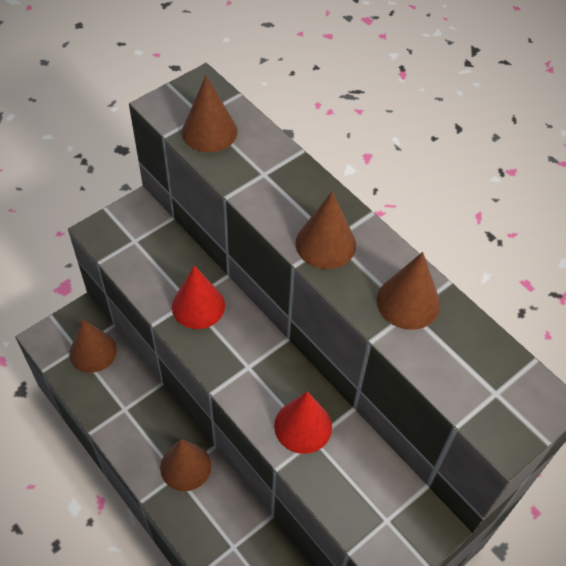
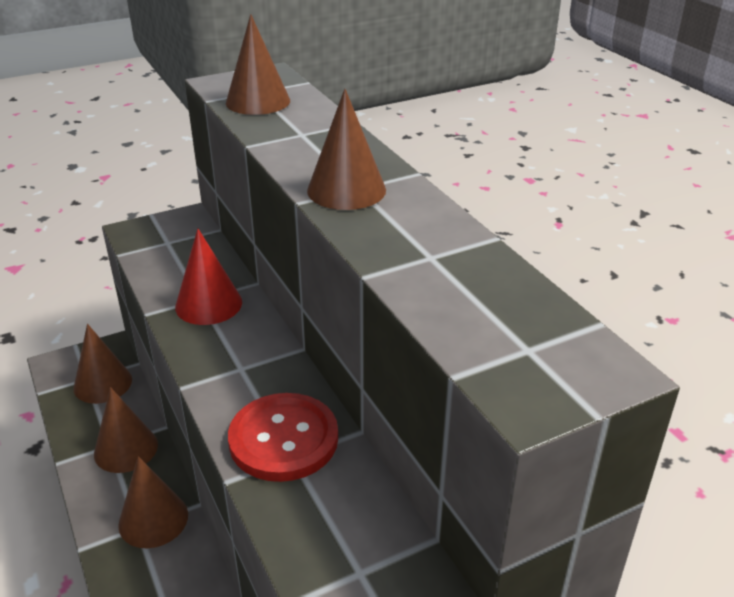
camera: 15 degrees right, 20 degrees down
(303, 426) = (283, 439): red cone -> red button
(408, 302) = (432, 248): brown cone -> brown cone (126, 449)

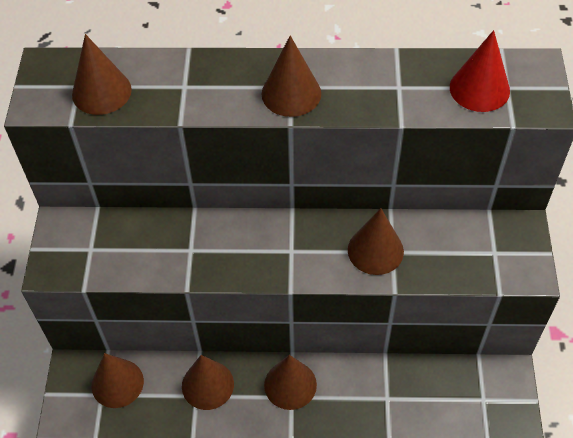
camera: 60 degrees left, 20 degrees up
(208, 304) = (202, 246): red cone -> red cone (479, 89)
(283, 439) = (375, 250): red button -> brown cone

